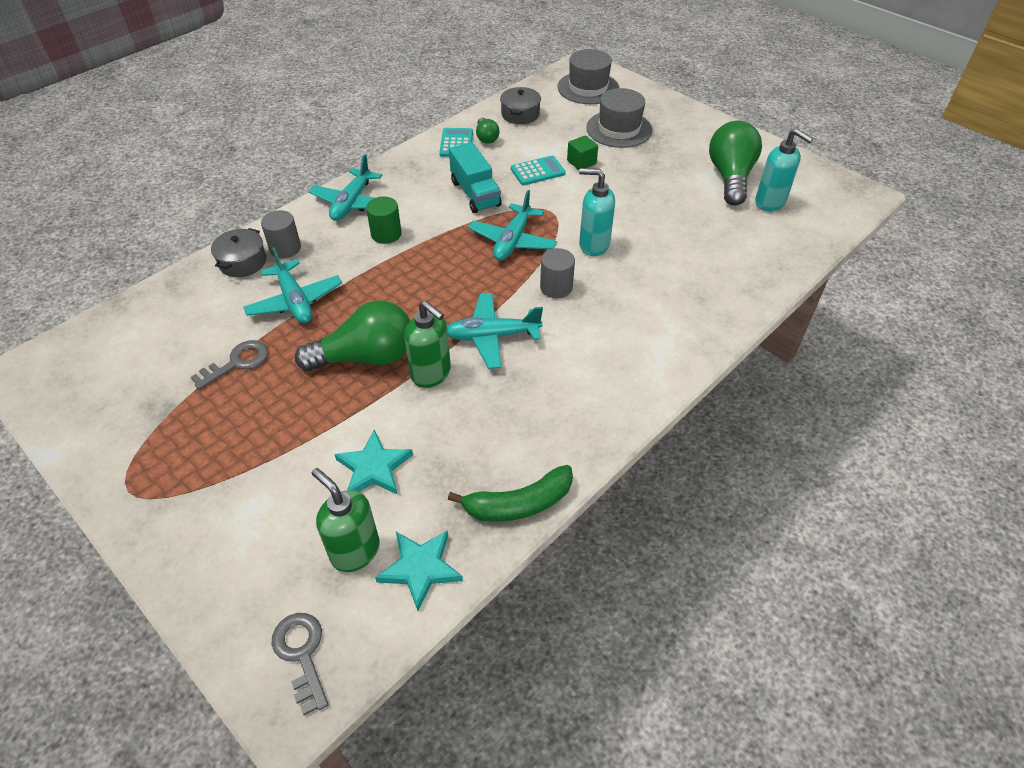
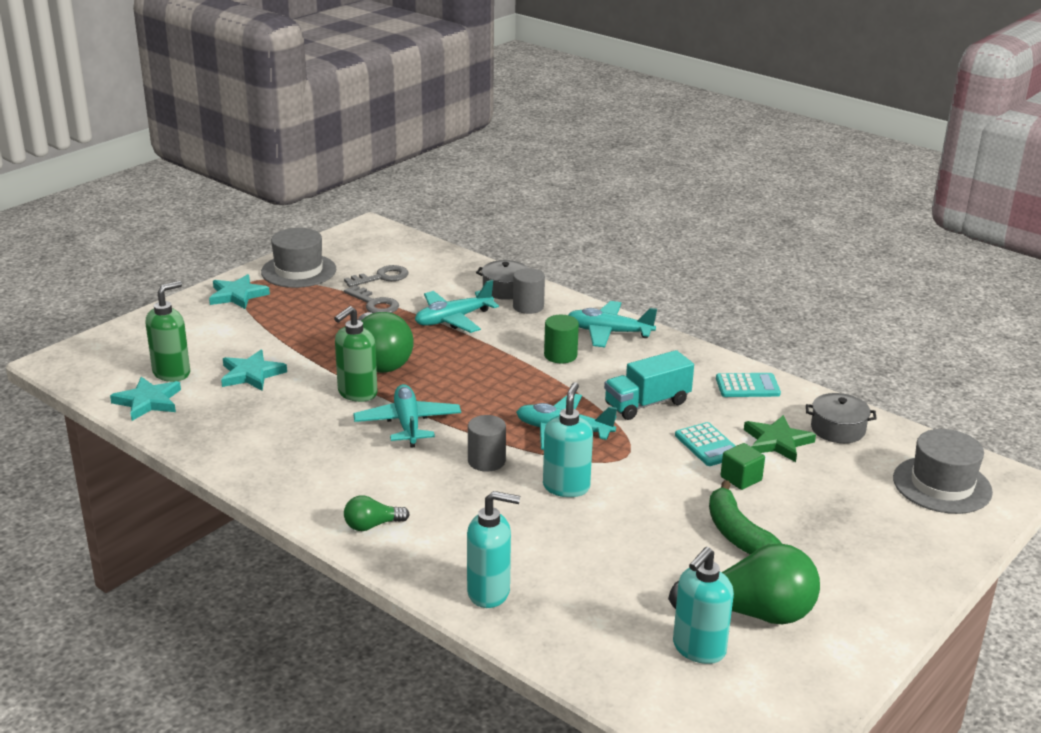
camera: 85 degrees right, 20 degrees down
(162, 499) = (237, 295): none -> turquoise star
(302, 654) = (93, 361): grey key -> grey key (382, 277)
(486, 138) = (769, 406): green light bulb -> green light bulb (372, 525)
(519, 504) = (199, 444): green banana -> green banana (738, 534)
(535, 141) = (777, 442): none -> green star
(619, 129) = (839, 511): grey hat -> grey hat (298, 271)
(731, 292) = (489, 592): none -> turquoise soap dispenser

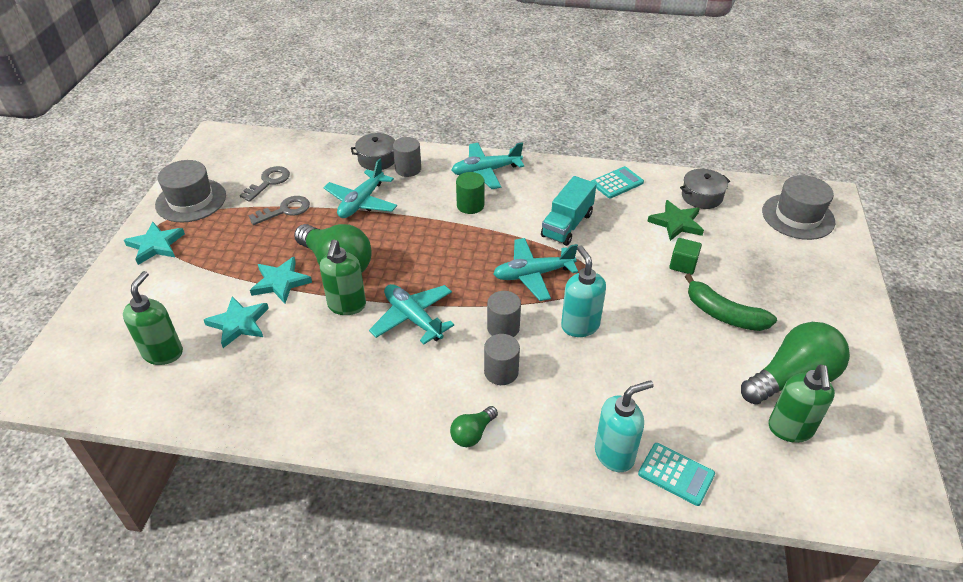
camera: 30 degrees left, 15 degrees up
(148, 402) = (166, 394): turquoise star -> turquoise star (280, 282)
(374, 304) = (285, 210): grey key -> grey key turned 45 degrees counterclockwise
(447, 492) = (501, 372): none -> grey cylinder
(698, 649) = (790, 429): turquoise soap dispenser -> green soap dispenser
(708, 445) = (637, 245): turquoise calculator -> turquoise calculator (676, 474)

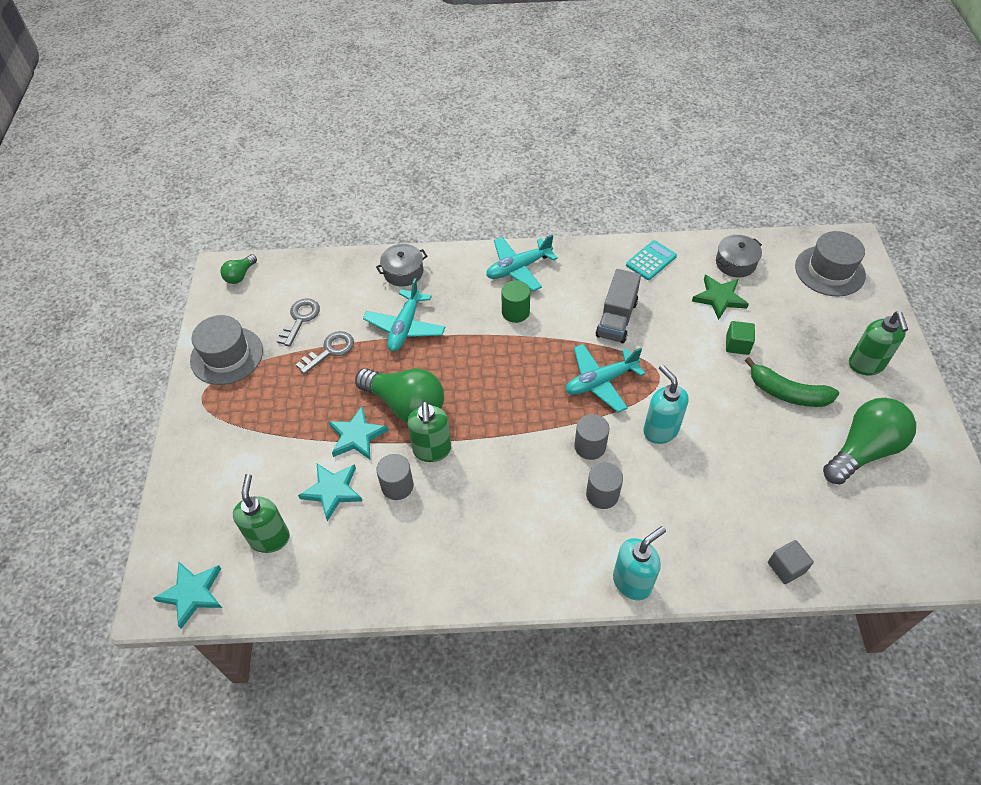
camera: 10 degrees left, 10 degrees up
(155, 245) = (211, 416): turquoise star -> turquoise star (192, 593)
(408, 169) = (439, 279): grey cylinder -> grey cylinder (397, 486)
(413, 318) = (501, 452): turquoise plane -> none
(472, 434) = (596, 564): green light bulb -> green light bulb (240, 275)
(567, 225) = (616, 319): turquoise truck -> grey truck
(614, 454) = (728, 559): turquoise soap dispenser -> turquoise soap dispenser (632, 582)
(676, 474) = (786, 567): turquoise calculator -> grey cube
(790, 429) = (872, 502): green soap dispenser -> green soap dispenser (866, 365)

